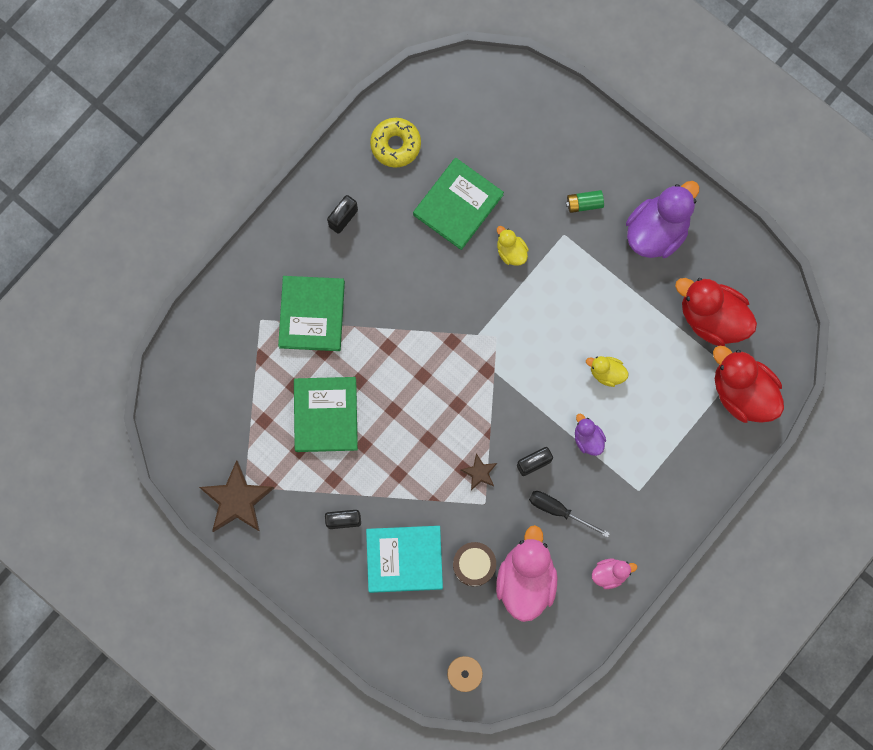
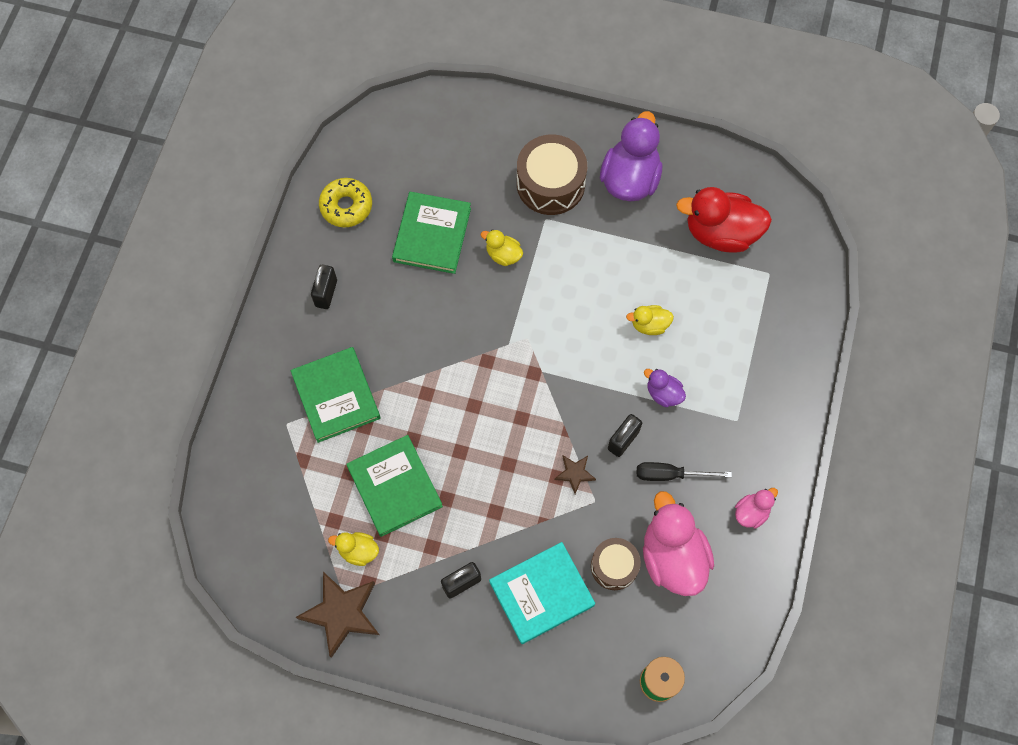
camera: 25 degrees left, 10 degrees down
(272, 455) = (358, 551): none -> yellow duck
(584, 203) = (550, 184): green battery -> brown drum
(742, 392) = (784, 287): red duck -> none

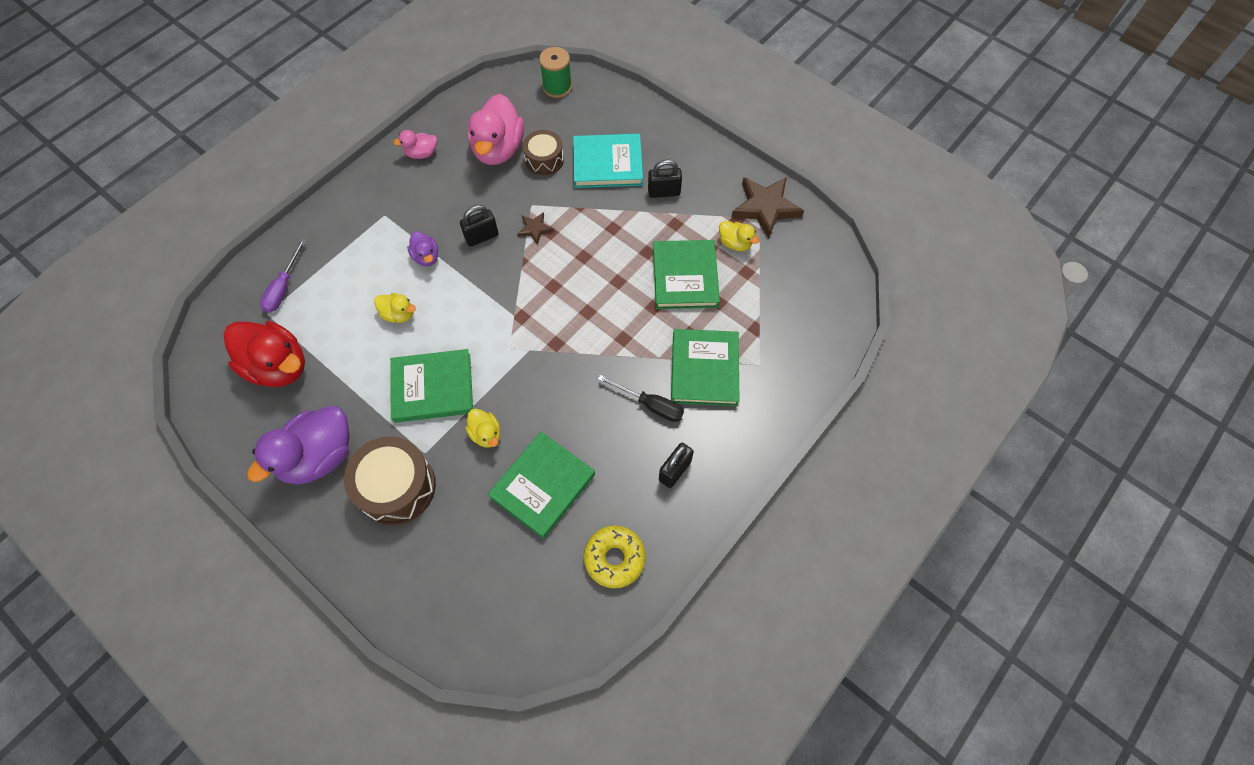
camera: 155 degrees left, 5 degrees down
(573, 273) = (432, 388): none -> green book
(670, 474) = (462, 200): black screwdriver -> black screwdriver (650, 405)
(774, 303) = (283, 287): none -> purple screwdriver

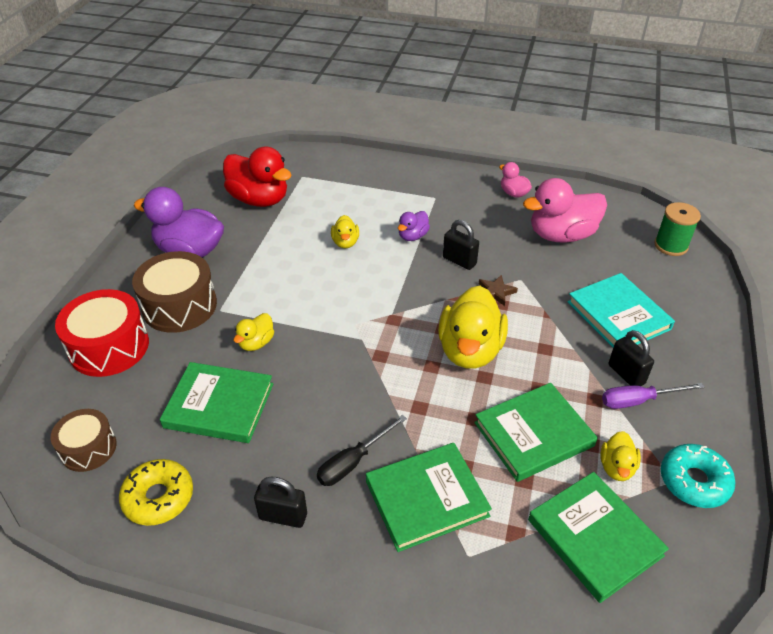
camera: 65 degrees right, 20 degrees down
(278, 366) = (259, 199): red duck -> red duck turned 60 degrees counterclockwise
(283, 287) = (330, 175): purple screwdriver -> purple screwdriver (638, 400)
(416, 565) = (109, 347): none -> red drum
(432, 388) = (285, 290): green book -> green book (594, 537)
(544, 160) = (579, 269): brown drum -> brown drum (88, 448)
(586, 278) = (470, 350): none -> yellow duck
(650, 405) = (353, 462): black screwdriver -> black screwdriver turned 45 degrees clockwise
(765, 208) = (694, 481): brown star -> turquoise donut

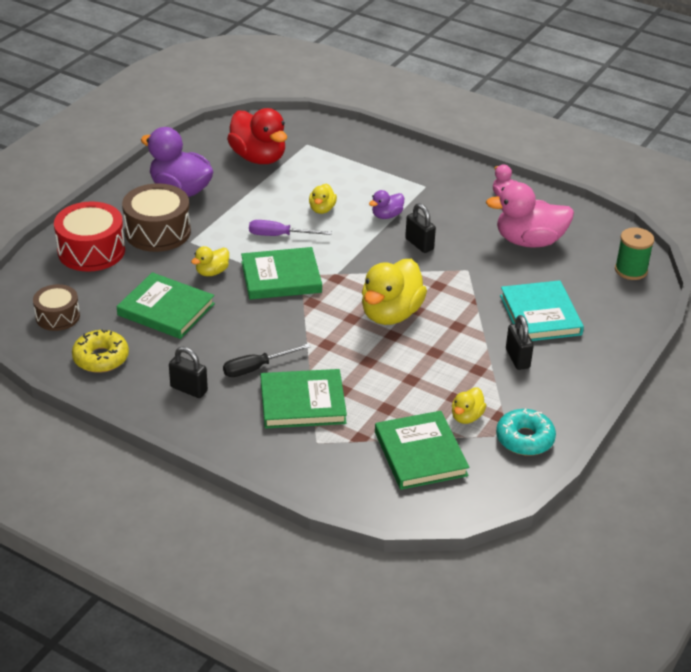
camera: 15 degrees right, 5 degrees down
(496, 292) = (439, 275): brown star -> none
(533, 434) = (411, 381): green book -> green book (281, 277)
(638, 400) = (515, 378): purple screwdriver -> purple screwdriver (279, 235)

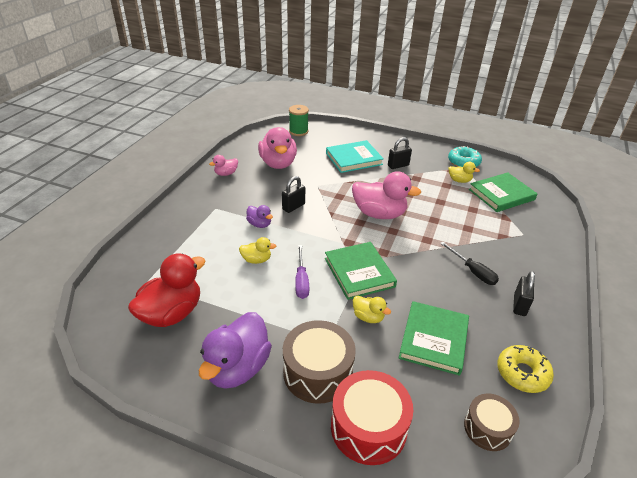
camera: 100 degrees left, 0 degrees up
(302, 402) = (492, 244): green book -> none
(391, 314) = (379, 214): yellow duck -> pink duck

